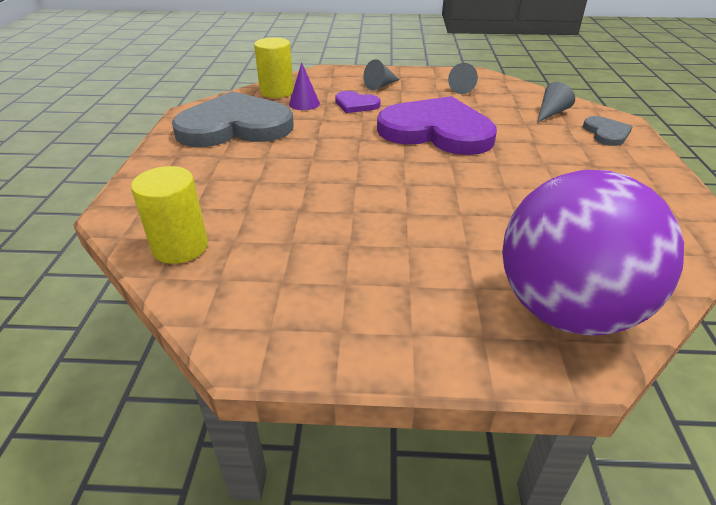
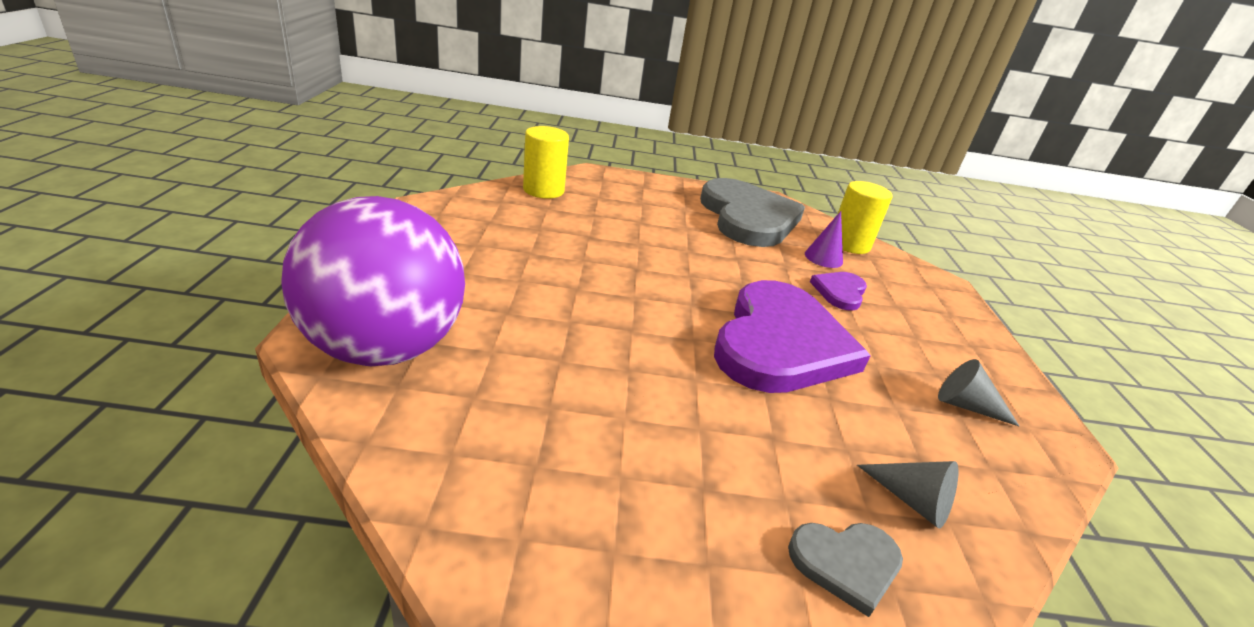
camera: 85 degrees right, 5 degrees down
(380, 86) = (919, 320): grey cone -> none

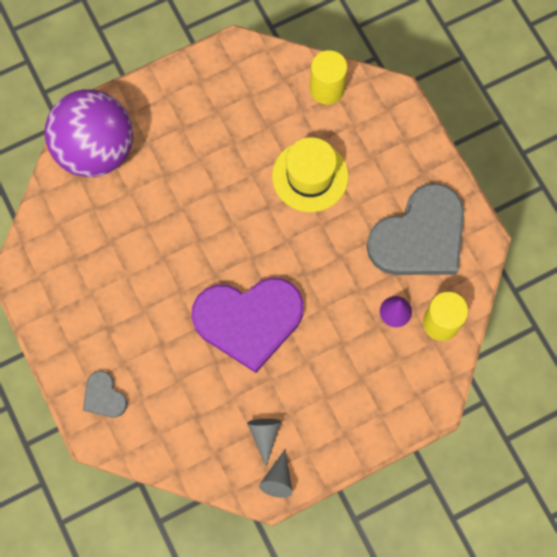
camera: 65 degrees right, 40 degrees up
(627, 234) = (310, 176): none -> yellow hat
(840, 292) = (348, 336): purple heart -> none
(912, 500) = (161, 417): grey cone -> grey cone (278, 479)

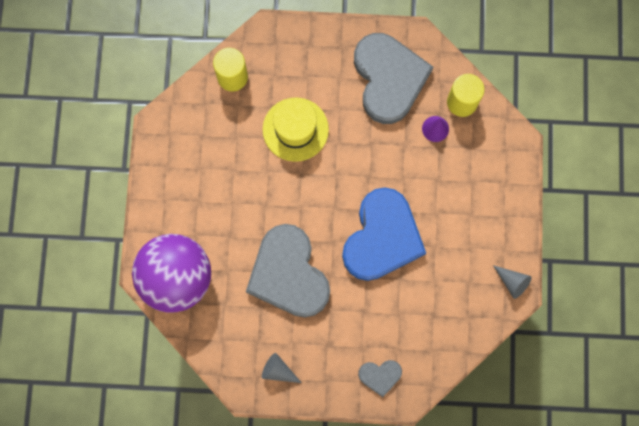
camera: 60 degrees left, 5 degrees up
(159, 250) = (288, 274): none -> grey heart
(248, 320) = (382, 237): purple heart -> blue heart
(264, 435) = (475, 274): grey cone -> grey cone (278, 370)

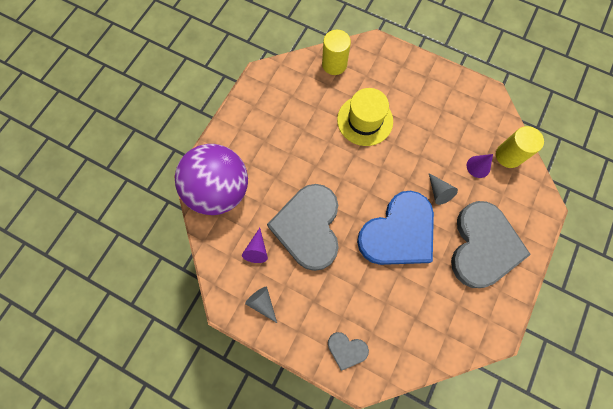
camera: 25 degrees right, 5 degrees down
(247, 321) = (257, 250): none -> purple cone
(389, 78) = (455, 114): grey heart -> grey heart (483, 246)
(512, 282) = (497, 322): grey cone -> grey cone (438, 192)

